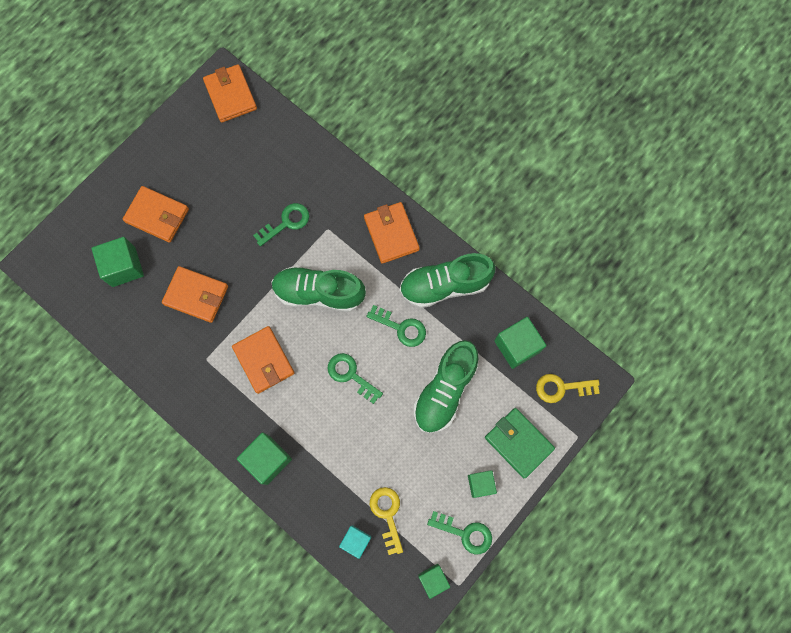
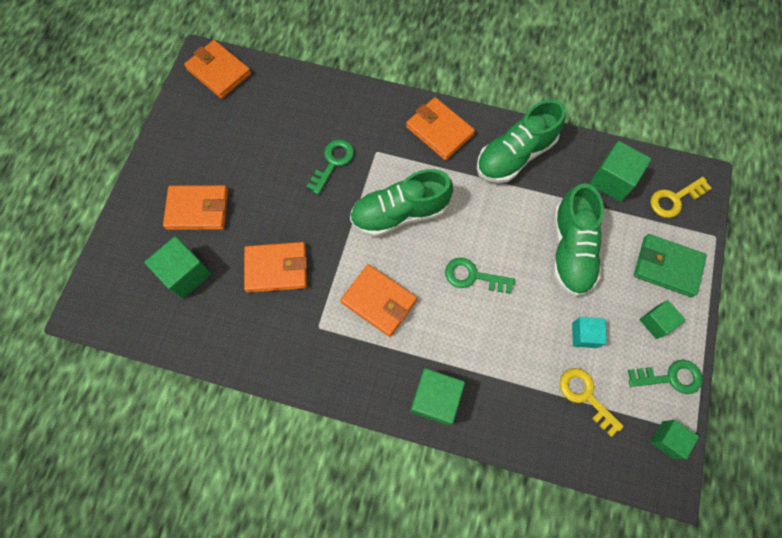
camera: 25 degrees left, 5 degrees down
(356, 541) = (570, 439): turquoise cube -> turquoise cube (584, 335)
(401, 328) = (496, 210): green key -> none

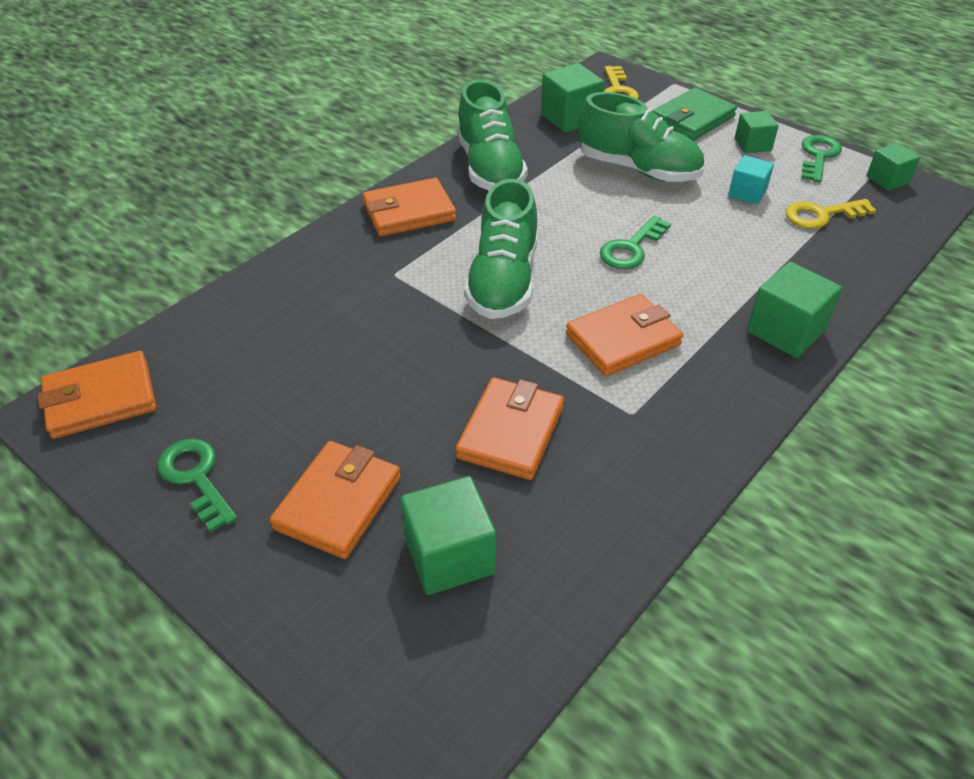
camera: 65 degrees left, 25 degrees down
(333, 162) = (377, 319): green key -> green key (196, 478)

